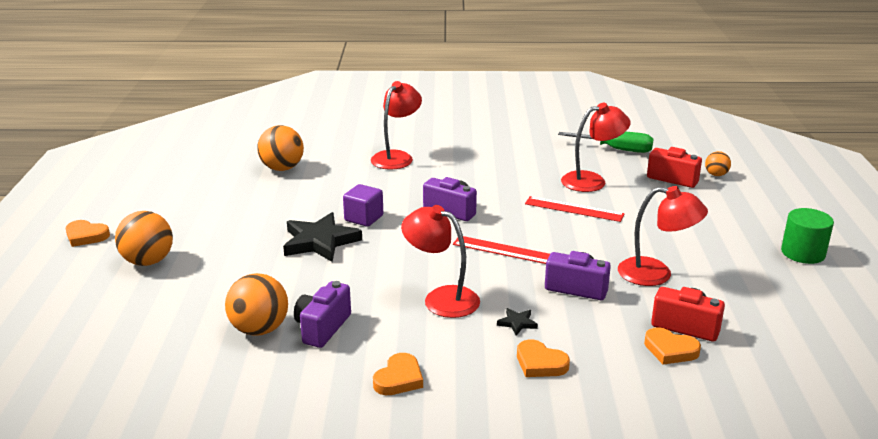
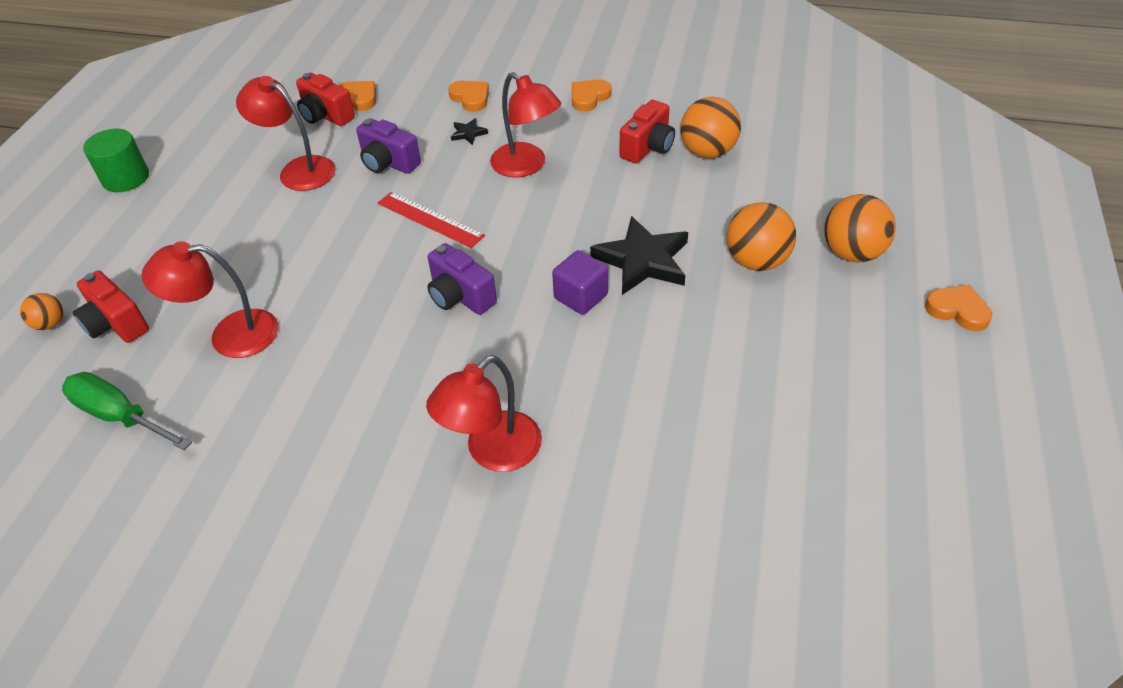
camera: 165 degrees left, 20 degrees up
(282, 168) = (696, 445): orange ball -> orange ball (756, 261)
(322, 328) = (648, 147): purple camera -> red camera
(574, 209) = (302, 278): red ruler -> none

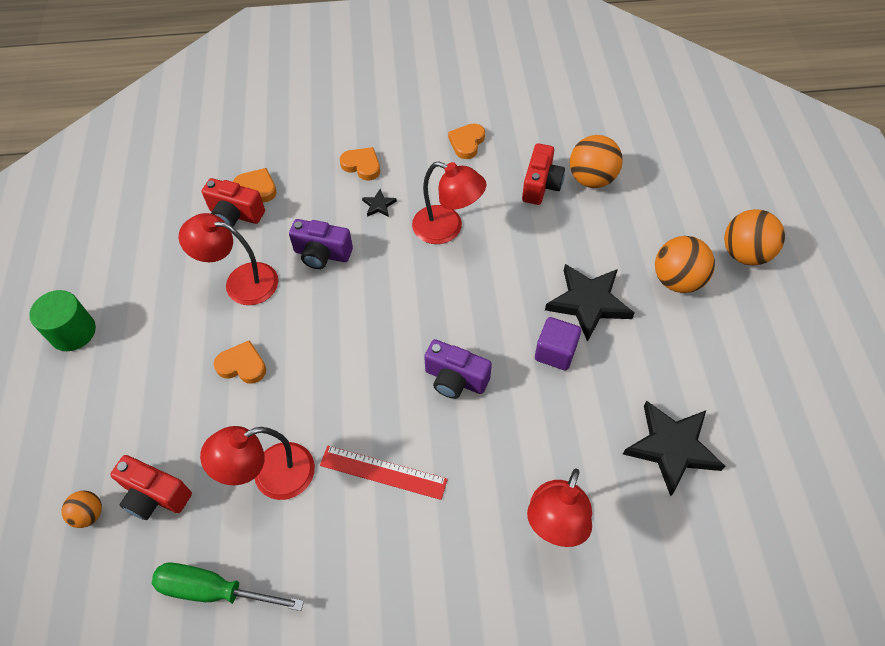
camera: 20 degrees left, 10 degrees up
(430, 219) = (390, 306): red ruler -> red ruler (383, 472)
(664, 415) = (671, 448): none -> black star
(957, 310) = (840, 288): orange heart -> orange heart (242, 365)

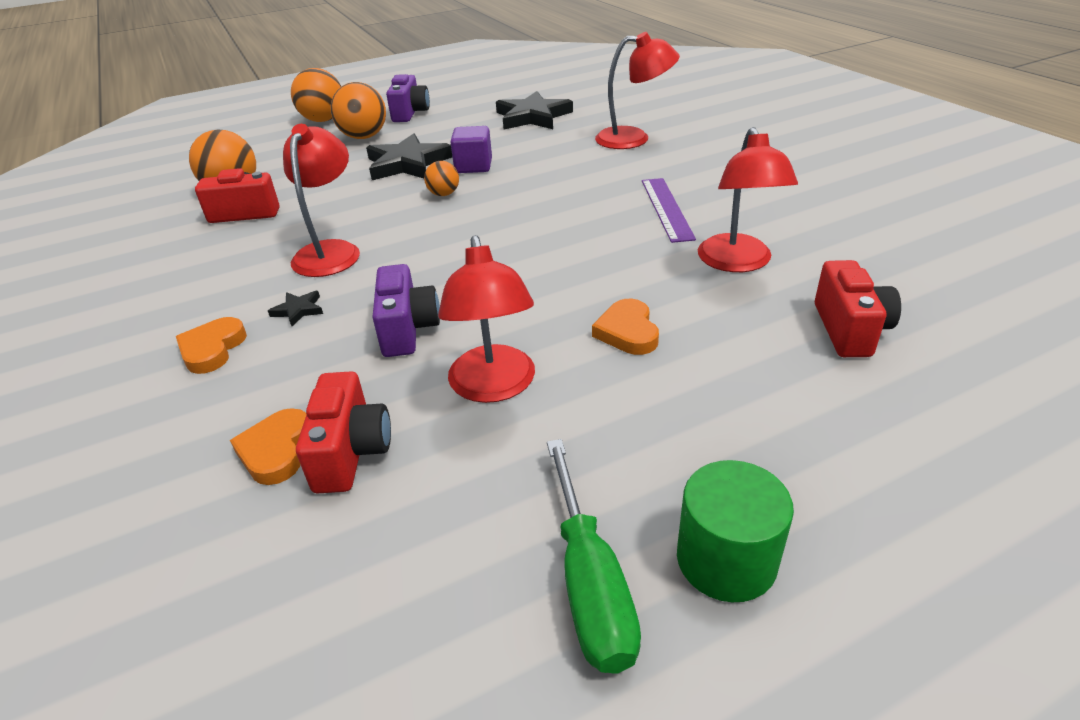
camera: 110 degrees left, 20 degrees down
(89, 514) = (935, 372): orange ball -> orange ball (444, 194)
(214, 590) = (877, 254): green screwdriver -> green screwdriver (589, 582)
(271, 476) = (737, 263): red lamp -> red lamp turned 45 degrees clockwise
(383, 472) = (666, 208): red ruler -> purple ruler
(455, 379) = (537, 200): purple camera -> purple camera (410, 113)
(467, 143) = (163, 275): orange heart -> none

